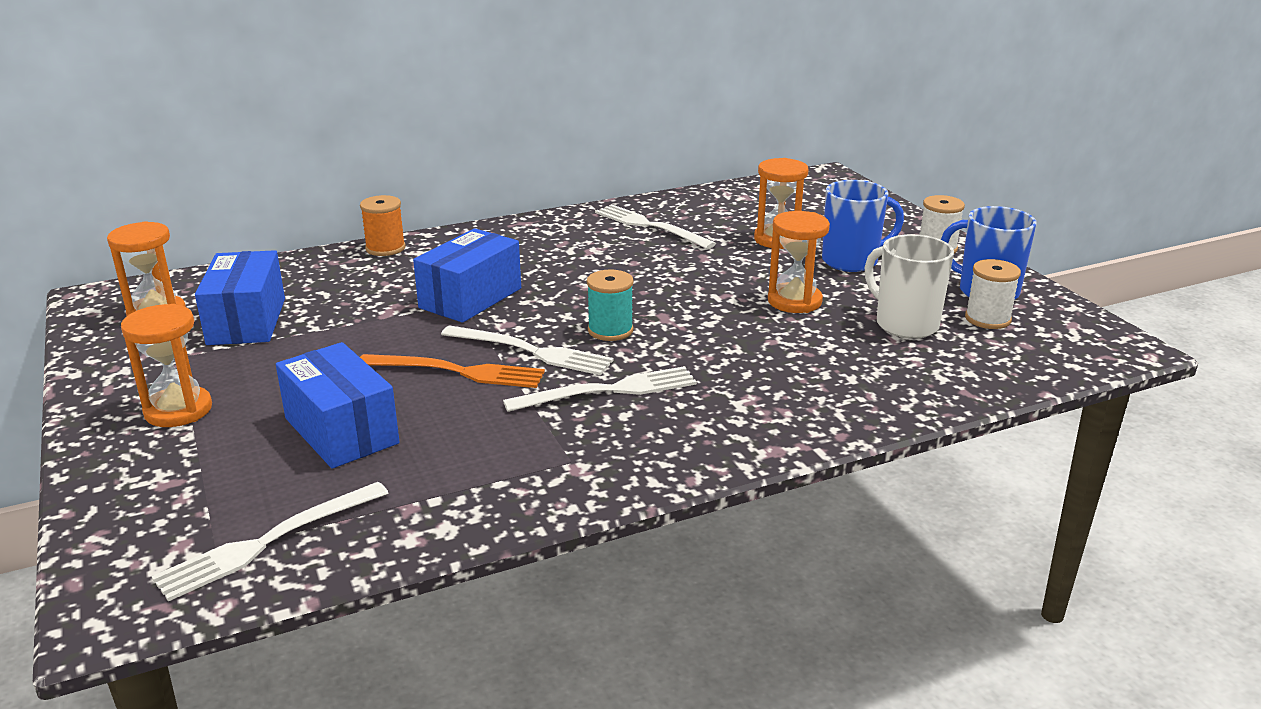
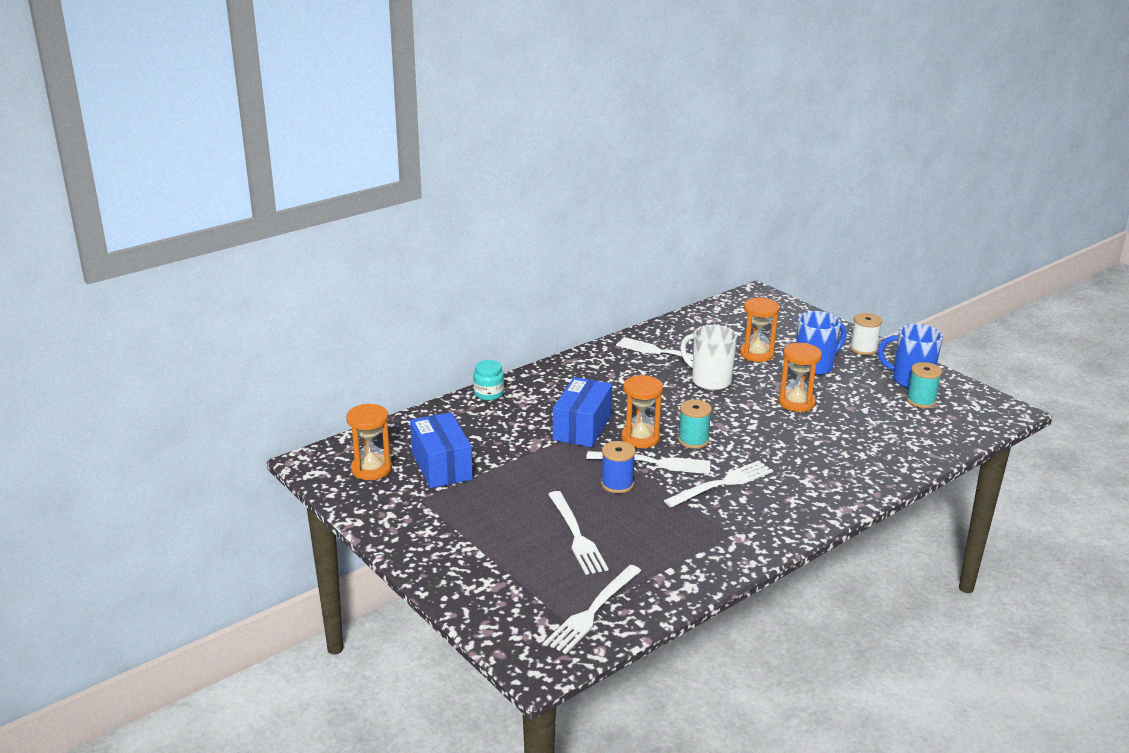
camera: 15 degrees left, 0 degrees up
(178, 410) = (457, 537): orange hourglass -> orange hourglass (640, 438)
(341, 431) = (576, 535): blue box -> white fork
(385, 248) = (489, 394): orange spool -> turquoise jar
(457, 372) = (617, 484): orange fork -> blue spool
(905, 324) = (873, 411): white mug -> white mug (710, 381)
(987, 319) = (921, 401): white spool -> turquoise spool

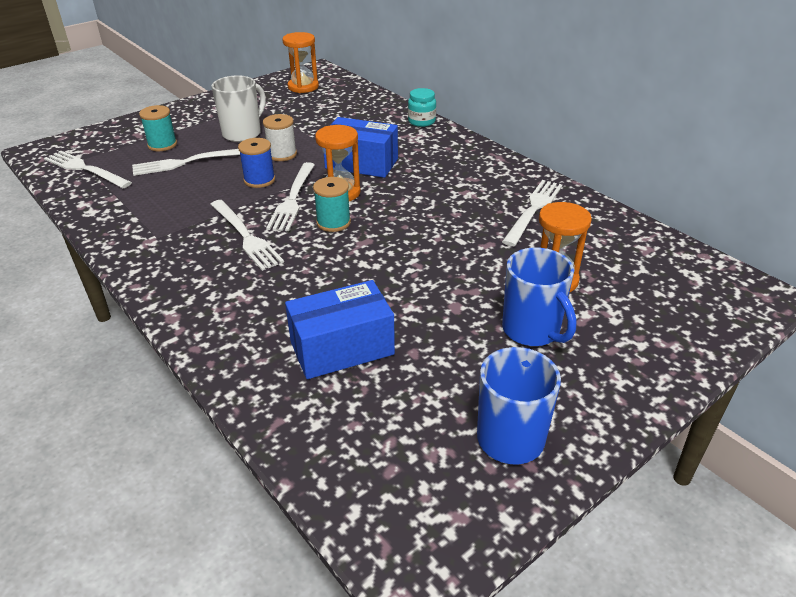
camera: 90 degrees right, 10 degrees up
(441, 466) = (303, 109): blue box -> blue box (342, 348)
(710, 381) = (469, 239): white mug -> white mug (243, 133)
(796, 403) = (422, 303): orange hourglass -> none
(863, 349) = (611, 393): white spool -> white spool (282, 154)
(921, 401) = (441, 438): turquoise spool -> turquoise spool (162, 145)

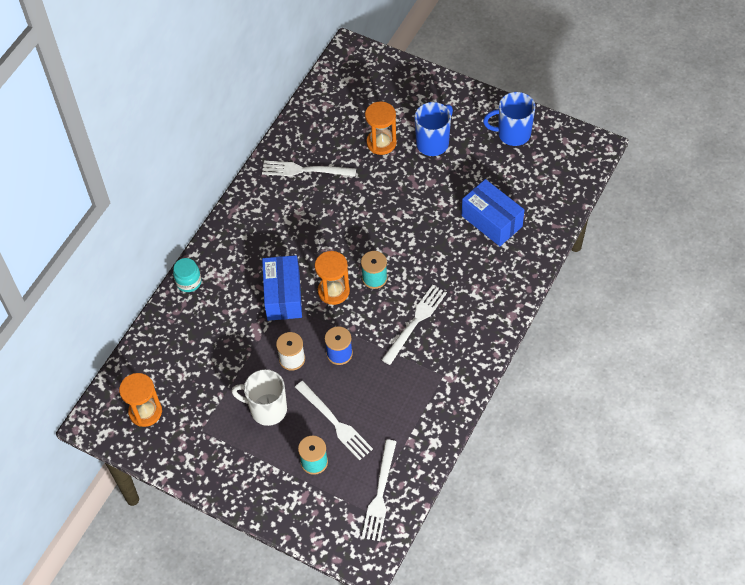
camera: 110 degrees left, 20 degrees up
(292, 199) = (356, 317): white fork -> none

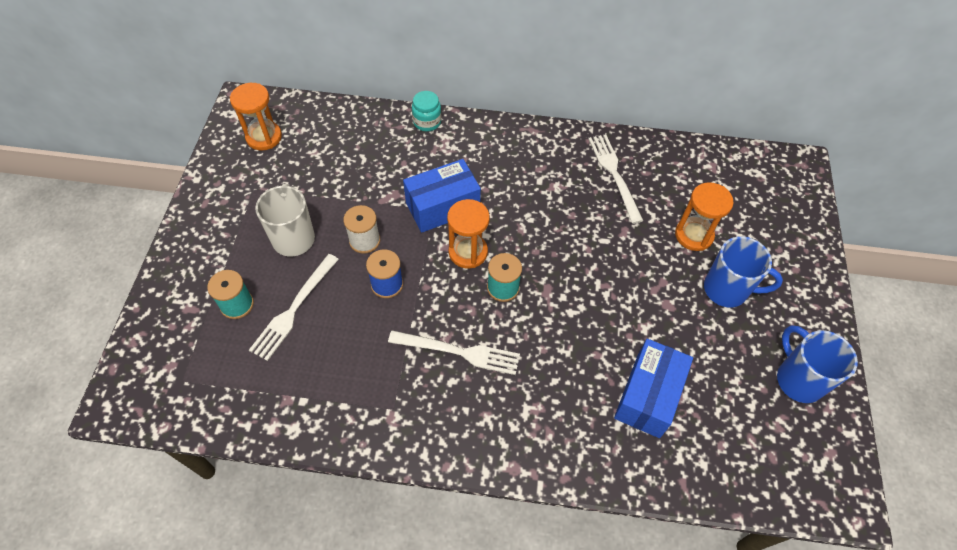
camera: 65 degrees right, 0 degrees up
(380, 494) = (207, 388): white fork -> none

